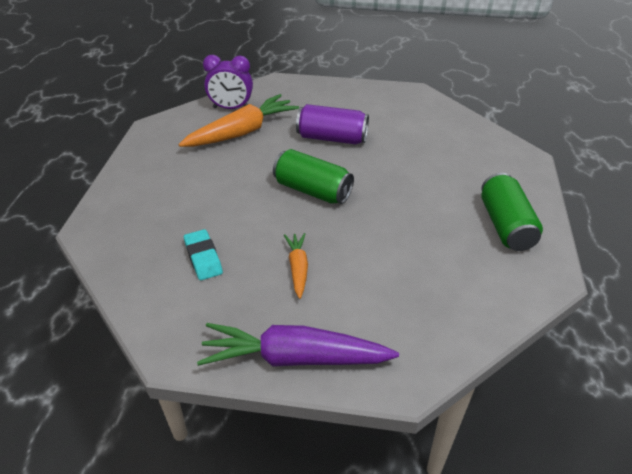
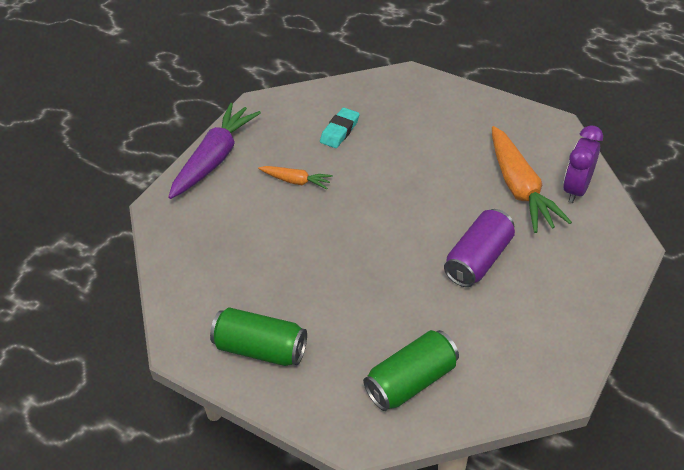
camera: 115 degrees right, 5 degrees up
(203, 258) = (340, 131): turquoise eraser -> turquoise eraser turned 60 degrees counterclockwise
(312, 190) = (392, 217): green can -> green can (411, 381)

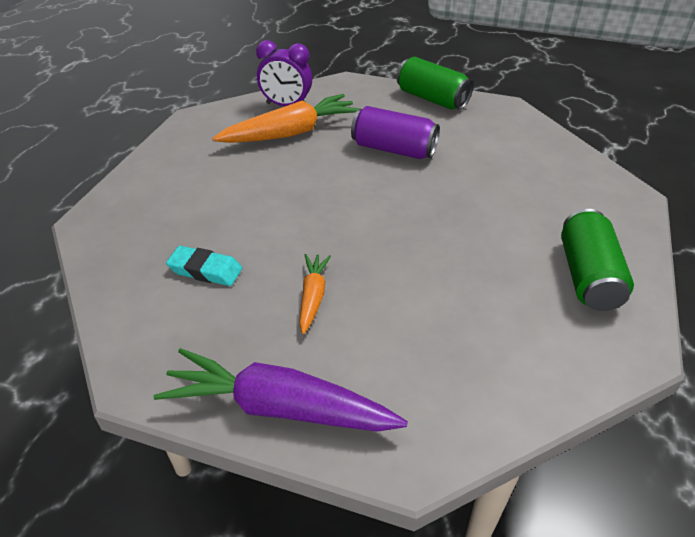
camera: 105 degrees left, 5 degrees down
(411, 381) = (552, 173): green can -> green can (432, 99)

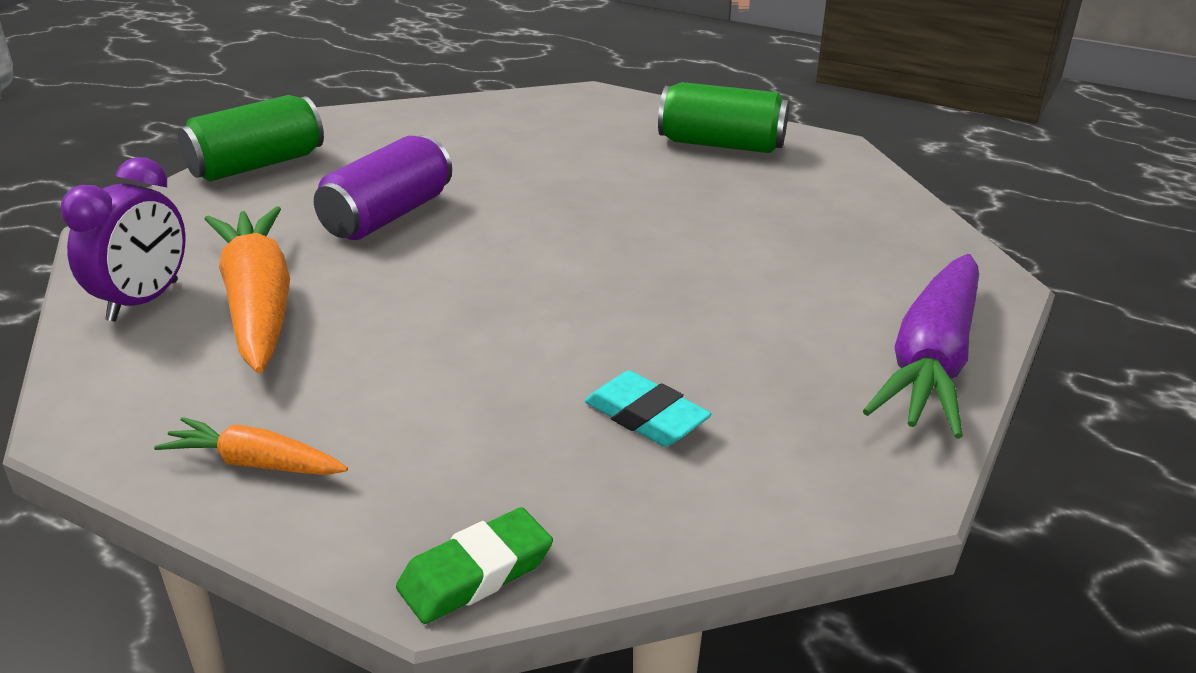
camera: 80 degrees left, 10 degrees down
(93, 231) = (476, 573): none -> green eraser
(205, 270) = (646, 417): turquoise eraser -> turquoise eraser turned 75 degrees counterclockwise
(313, 297) = (728, 319): orange carrot -> orange carrot (255, 463)

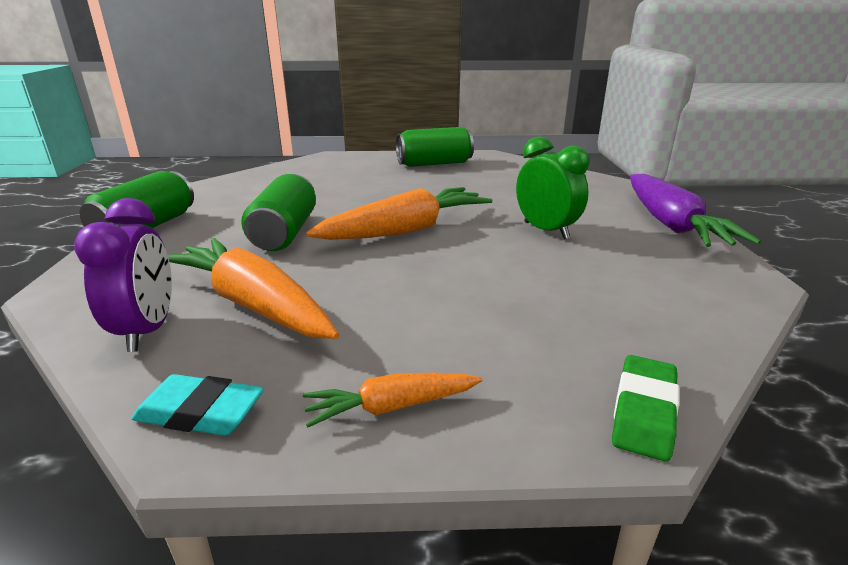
camera: 30 degrees left, 5 degrees down
(387, 215) = (284, 233): purple can -> green can
(531, 254) = (406, 230): none -> orange carrot
(646, 417) = (592, 288): turquoise eraser -> turquoise eraser (200, 412)
(716, 312) = (546, 230): none -> green clock

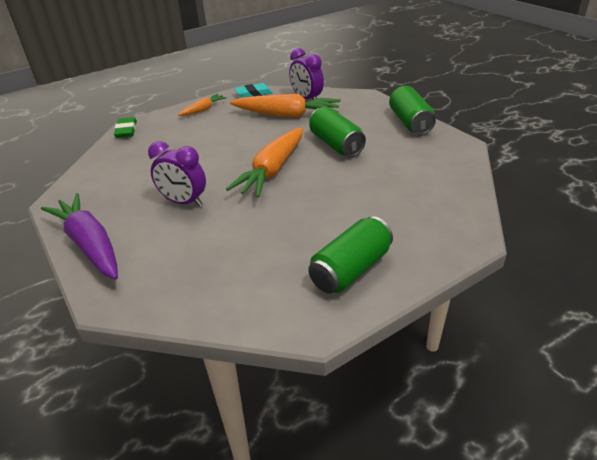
camera: 150 degrees right, 10 degrees up
(546, 230) = (184, 202): green clock -> purple clock

